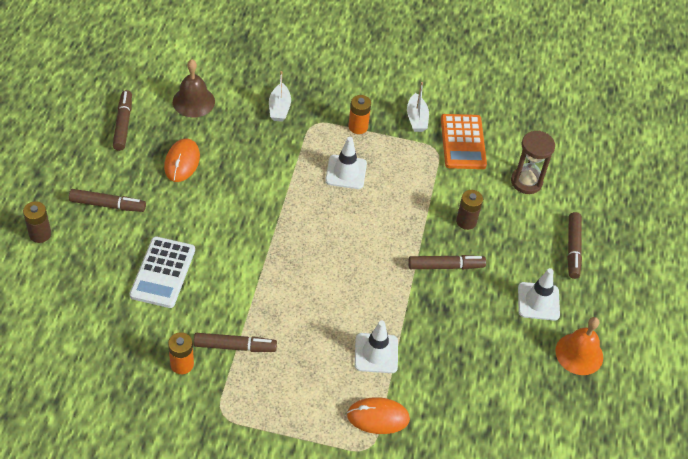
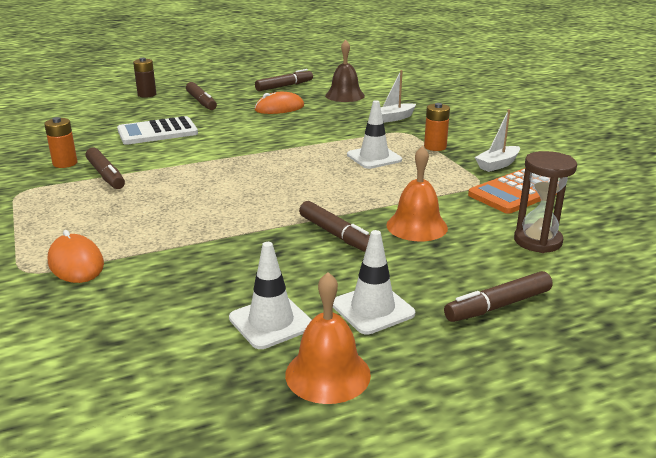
camera: 60 degrees right, 25 degrees down
(376, 353) = (166, 235): white traffic cone -> white traffic cone (271, 322)
(466, 221) = (417, 226): brown battery -> orange bell

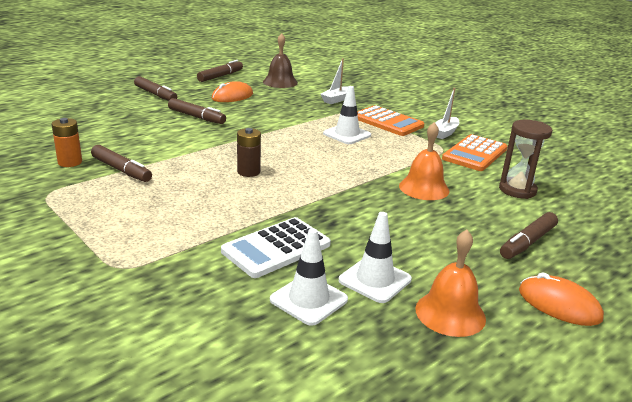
camera: 20 degrees left, 0 degrees up
(76, 263) = (163, 254): orange mouse -> orange mouse (559, 304)
(147, 95) = (96, 90): brown battery -> brown battery (248, 172)
(157, 132) = (137, 125): white calculator -> white calculator (276, 248)
(336, 235) = (368, 202): brown marker -> brown marker (196, 117)
(372, 309) = (443, 258): white traffic cone -> white traffic cone (308, 300)
(435, 147) = (387, 122): orange battery -> orange calculator

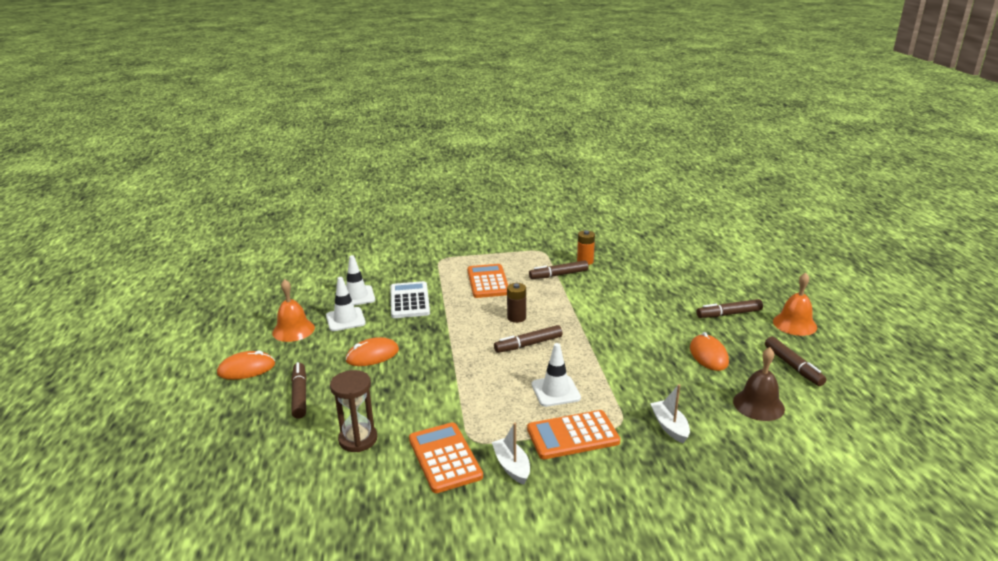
camera: 125 degrees right, 0 degrees up
(174, 208) = (488, 282): none -> orange calculator
(196, 117) = (651, 322): brown marker -> brown marker (528, 344)
(414, 228) = (372, 355): none -> orange mouse
(424, 188) = (415, 386): orange bell -> orange bell (794, 324)

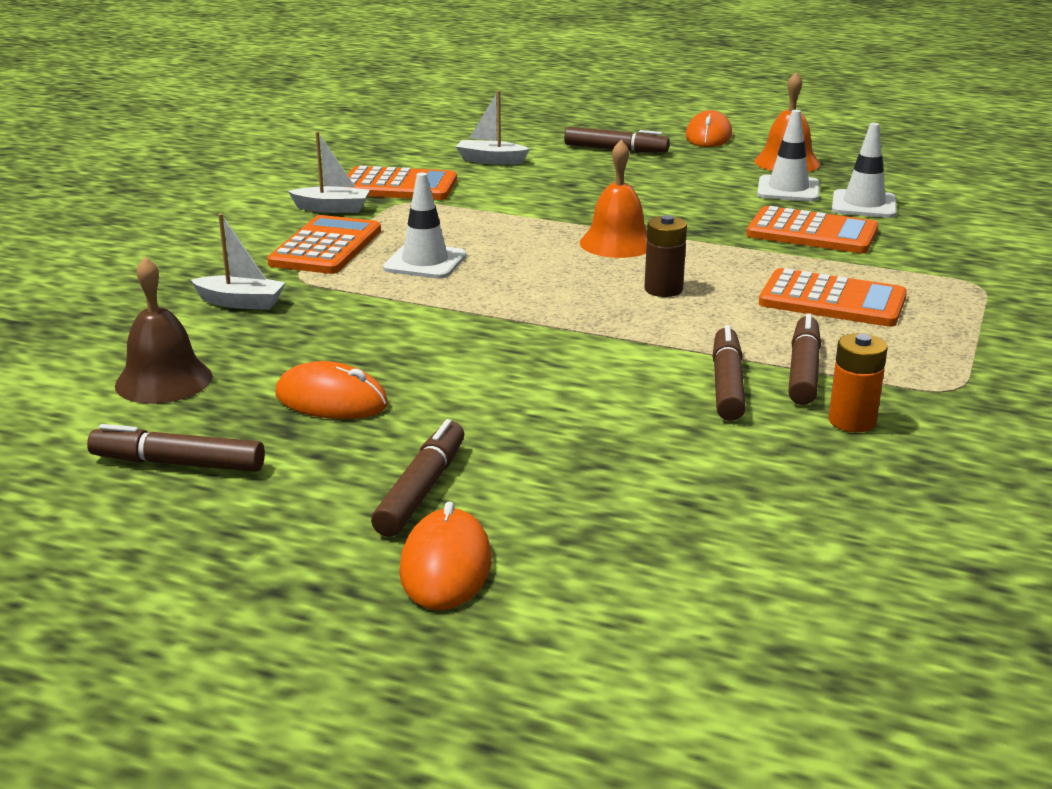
camera: 120 degrees right, 0 degrees up
(358, 439) = (491, 160): brown hourglass -> white boat
(372, 355) = (663, 189): orange mouse -> orange mouse (445, 566)
(409, 301) = (812, 233): white calculator -> orange calculator
(528, 344) = (567, 276): brown marker -> brown marker (727, 384)
(794, 324) = (275, 553): orange bell -> orange bell (617, 243)

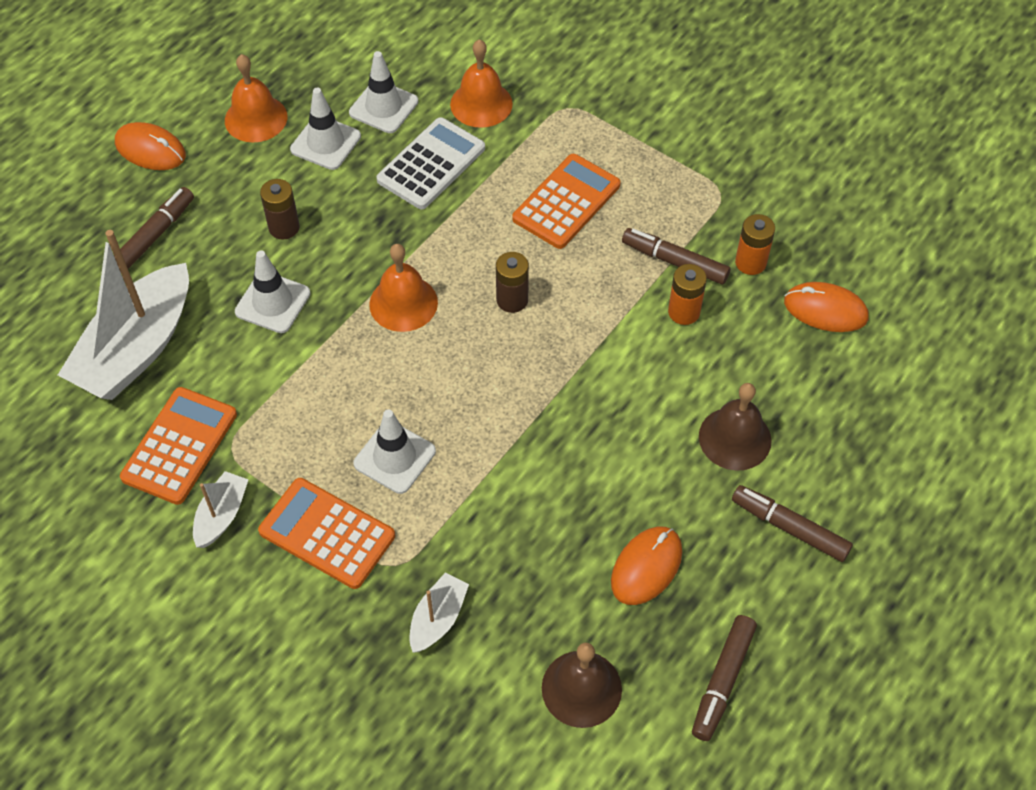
camera: 75 degrees left, 30 degrees up
(445, 566) = (880, 530): orange mouse -> orange mouse (825, 310)
(491, 160) = (137, 349): white boat -> white boat, size x2.13
(548, 437) = (735, 438): none -> brown bell
(576, 195) = (273, 302): none -> white traffic cone
(667, 188) = (284, 227): none -> brown battery
(727, 384) = (684, 312): brown marker -> orange battery
(812, 233) = (431, 164): orange calculator -> white calculator
(925, 244) = (481, 104): none -> orange bell

